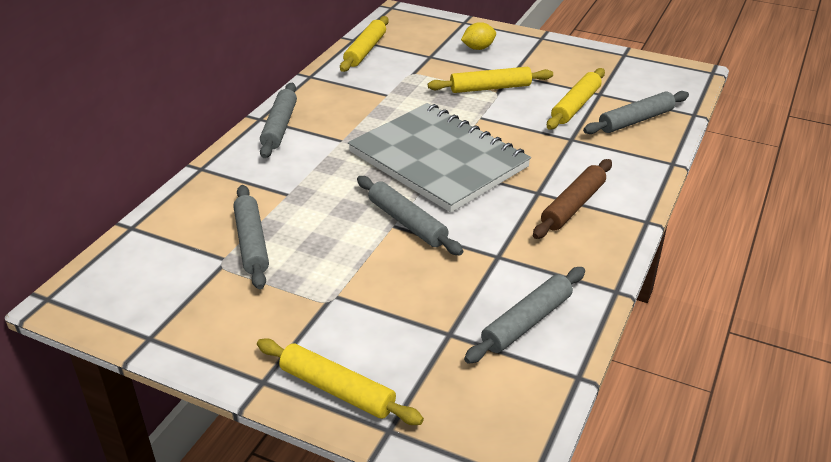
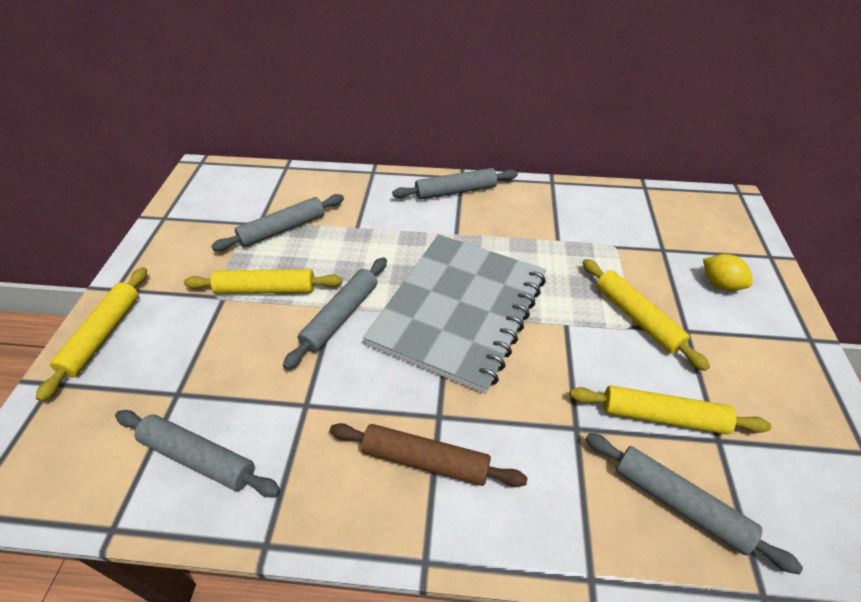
camera: 70 degrees right, 10 degrees up
(365, 50) = (630, 201): yellow rolling pin -> yellow rolling pin (266, 289)

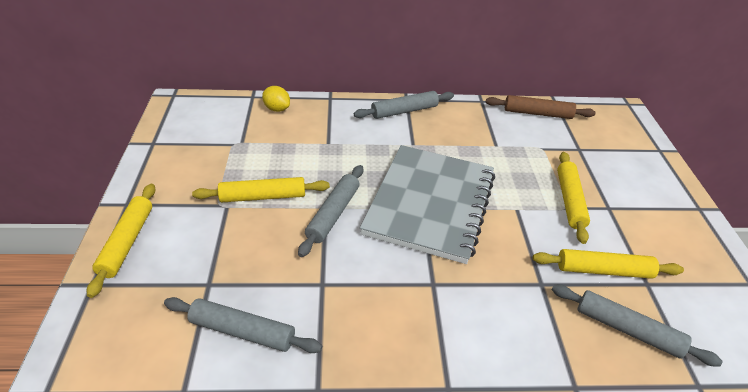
camera: 10 degrees left, 5 degrees down
(283, 229) = (264, 147): grey rolling pin -> none
(425, 460) = (430, 317): brown rolling pin -> brown rolling pin (537, 113)
(637, 317) = (570, 200): yellow rolling pin -> yellow rolling pin turned 45 degrees clockwise
(720, 284) = (627, 172): yellow lemon -> yellow lemon (277, 109)

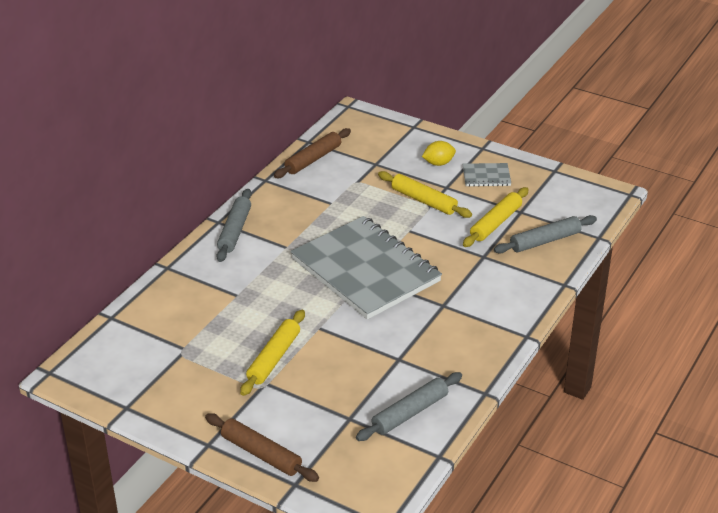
camera: 55 degrees left, 5 degrees down
(127, 242) = (261, 454): yellow rolling pin -> brown rolling pin
(277, 109) = (150, 308): yellow lemon -> yellow lemon (438, 163)
(333, 214) = (331, 326): grey rolling pin -> none
(663, 230) = (486, 176): none -> grey notebook

